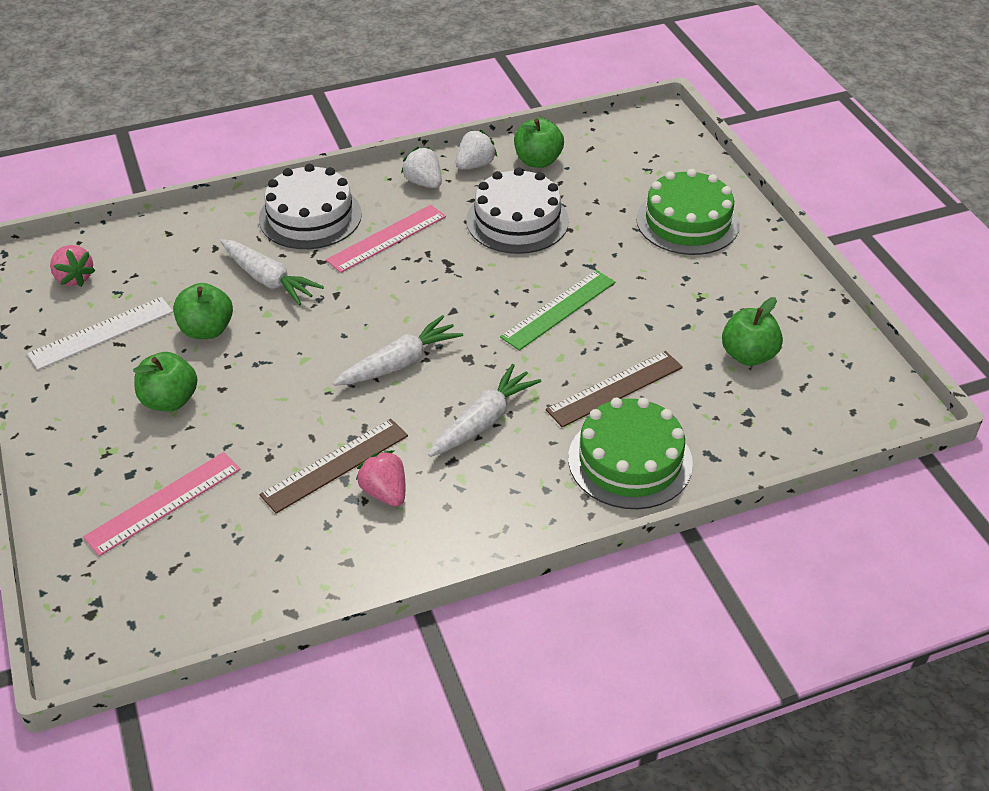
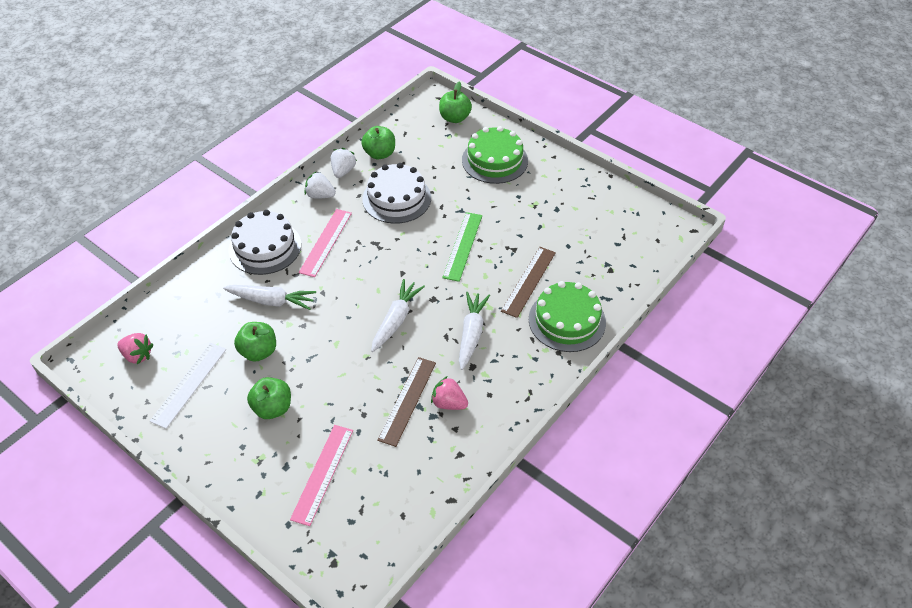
camera: 30 degrees left, 5 degrees up
(748, 355) = (584, 230): green apple -> green apple (454, 118)

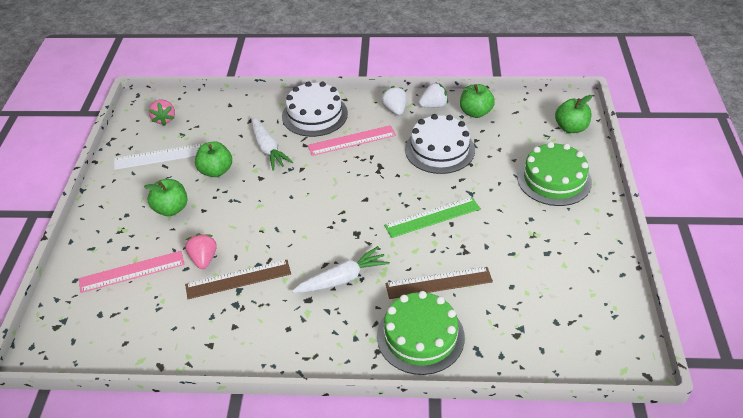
camera: 55 degrees right, 5 degrees down
(396, 320) = (313, 224): white carrot -> none
(449, 403) = (256, 307): pink strawberry -> pink strawberry (204, 259)

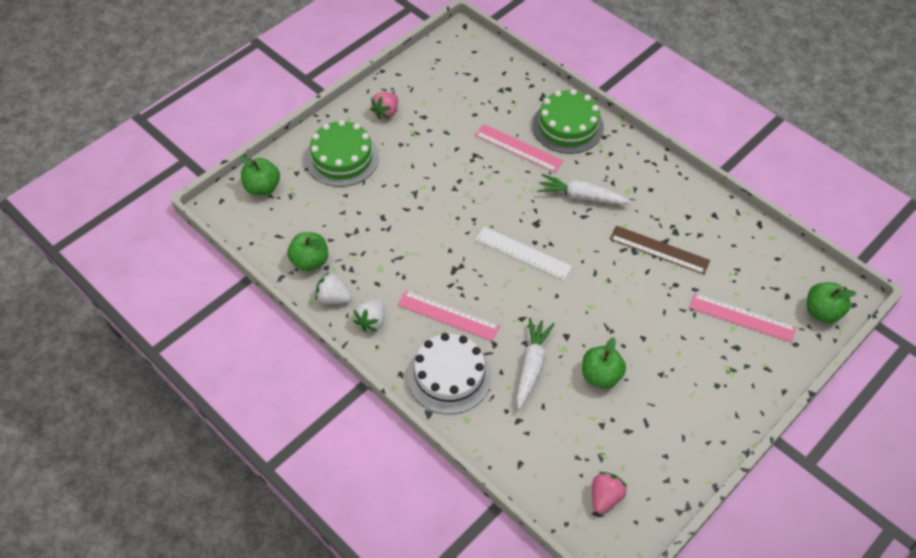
camera: 140 degrees left, 10 degrees up
(159, 156) = (644, 440): white ruler -> white ruler (523, 253)
(171, 209) = (671, 360): green apple -> green apple (822, 312)
(204, 259) = (675, 287): pink strawberry -> pink strawberry (386, 112)
(432, 217) = (466, 195): green ruler -> none
(439, 149) = (388, 248): white cake -> none
(439, 283) = (518, 148): brown ruler -> pink ruler

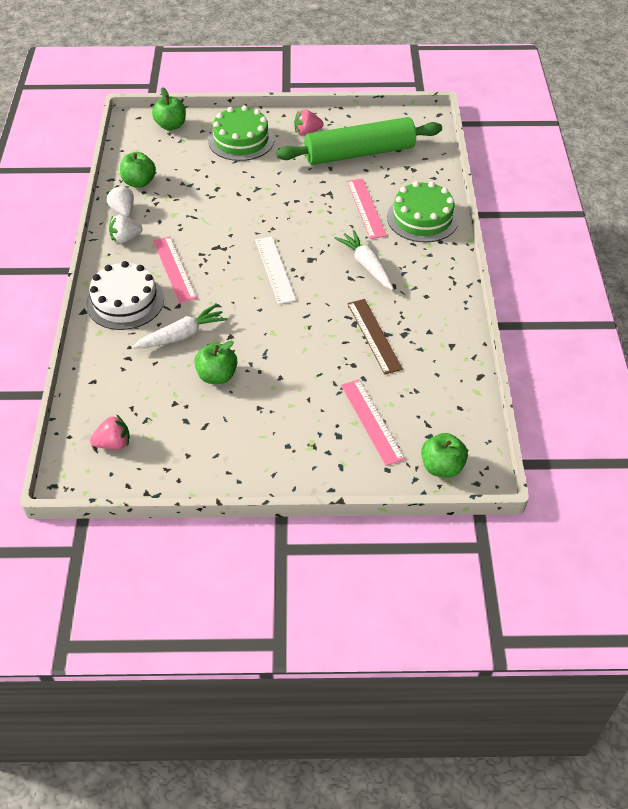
camera: 45 degrees right, 5 degrees down
(451, 103) = (359, 153): none -> green rolling pin

